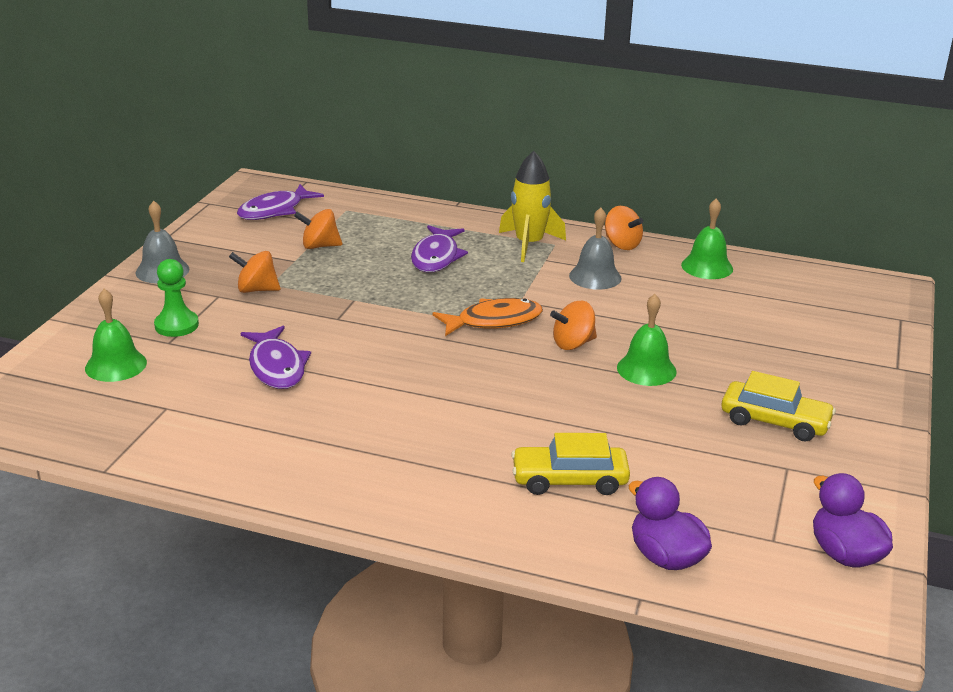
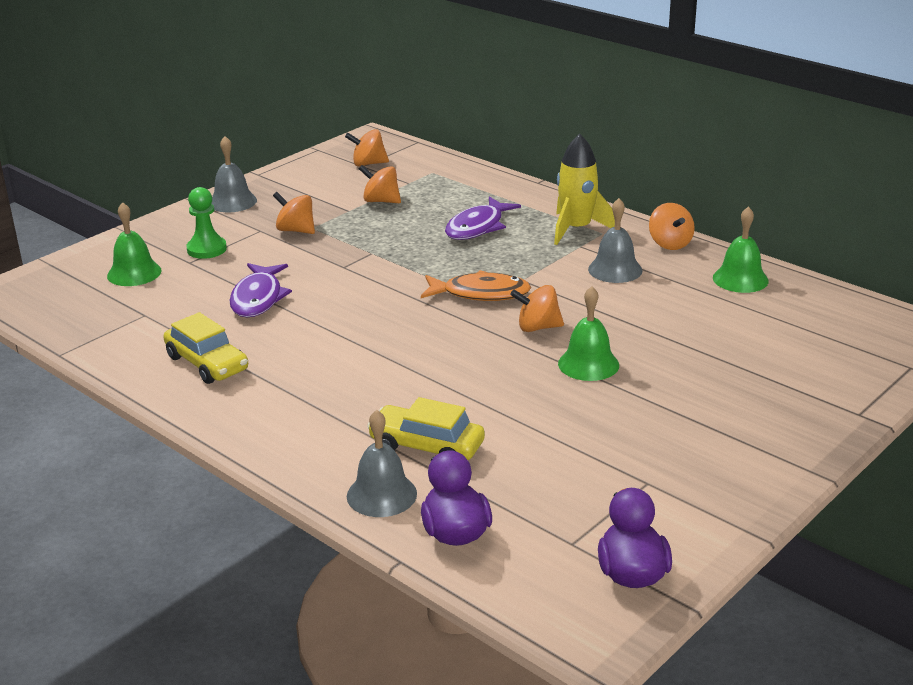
camera: 25 degrees right, 0 degrees up
(275, 210) = (368, 164): purple fish -> orange spinning top
(568, 538) = (381, 494): none -> grey bell
(774, 422) = (674, 438): yellow car -> yellow car (207, 363)

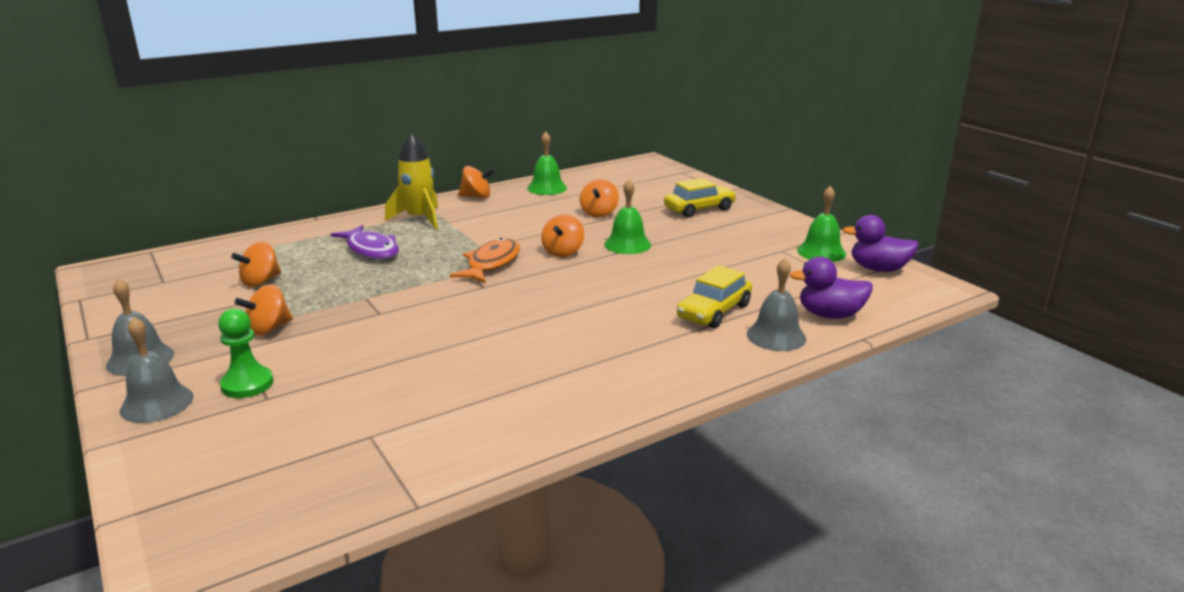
camera: 75 degrees left, 5 degrees down
(134, 273) = (251, 439): green bell -> green bell (821, 252)
(207, 363) = (516, 401): yellow car -> yellow car (699, 209)
(258, 298) = (401, 362): purple fish -> none
(368, 164) = (164, 278): orange spinning top -> orange spinning top (599, 213)
(615, 269) = (498, 217): grey bell -> grey bell (157, 403)

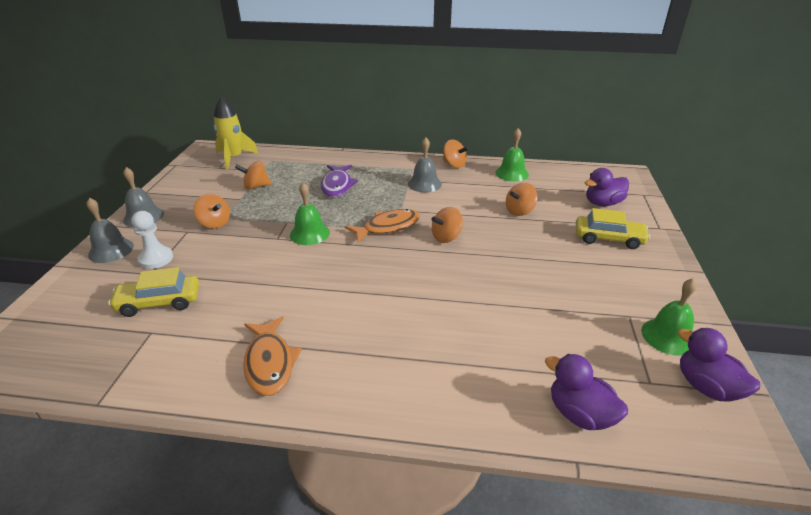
camera: 40 degrees right, 10 degrees up
(247, 384) = (156, 259): green pawn -> white pawn
(268, 329) = (215, 223): orange spinning top -> orange spinning top turned 135 degrees counterclockwise
(419, 218) = (395, 171): yellow rocket -> yellow rocket (234, 158)
(549, 396) = (269, 363): none -> orange fish
(627, 244) = (502, 250): green bell -> green bell (309, 233)
(659, 187) = (602, 203): none -> purple duck
(714, 311) = (481, 351): yellow car -> yellow car (159, 302)
(776, 336) = (498, 408): grey bell -> grey bell (424, 184)

